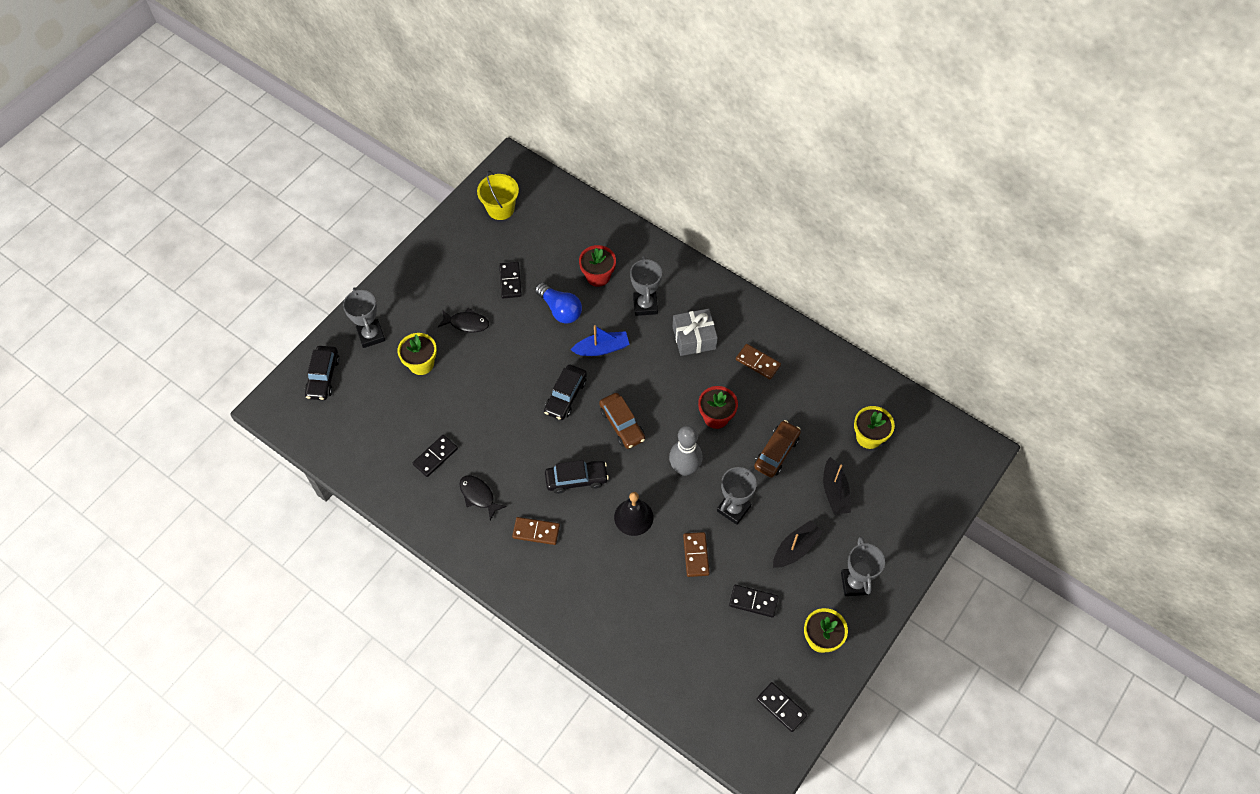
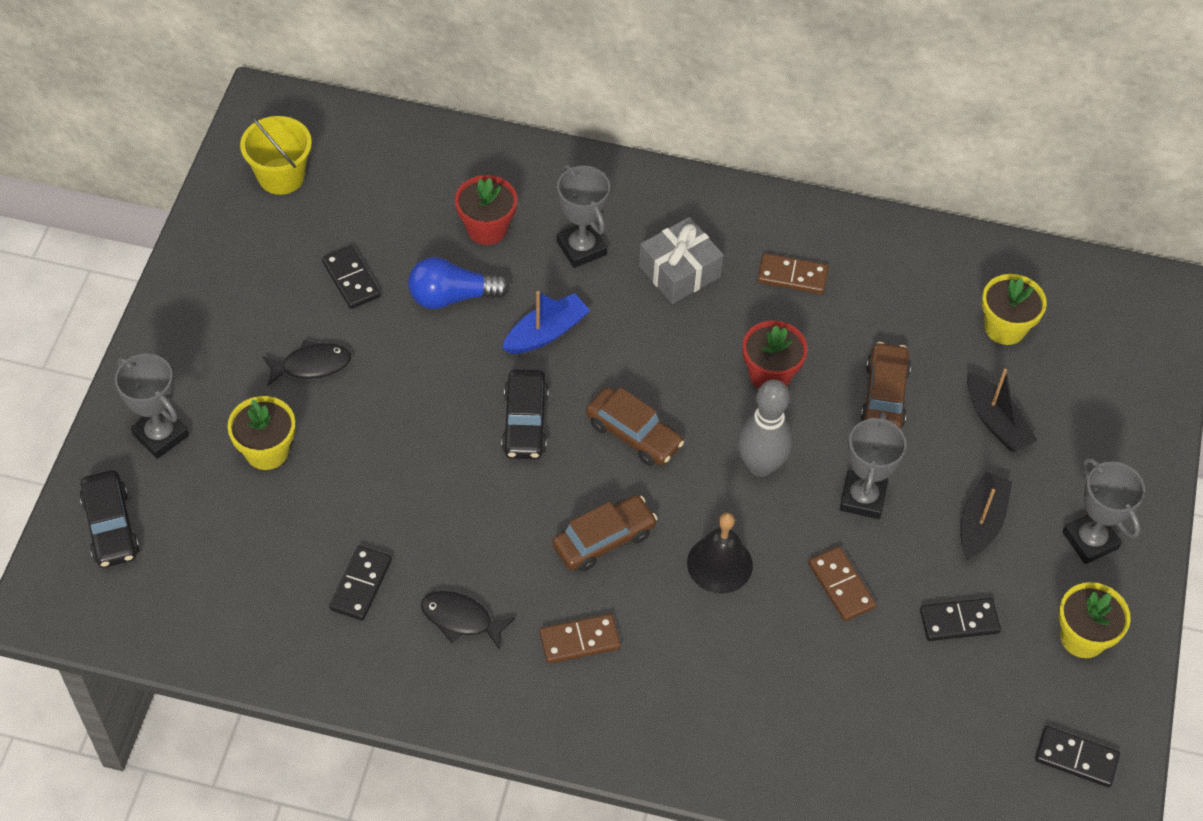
camera: 25 degrees left, 5 degrees down
(560, 309) = (452, 296): blue light bulb -> blue light bulb turned 150 degrees clockwise
(576, 479) = (604, 540): black car -> brown car

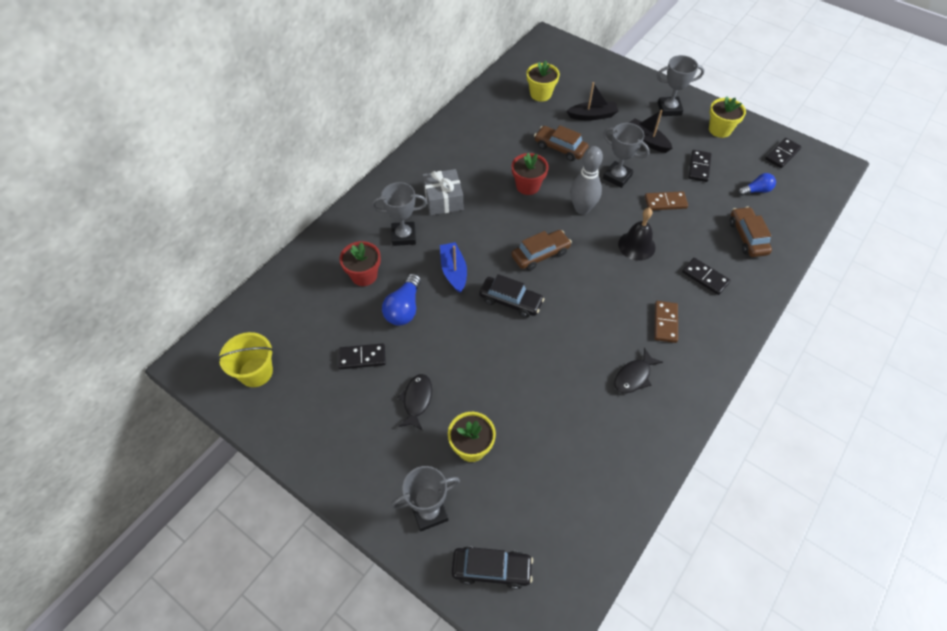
camera: 65 degrees left, 0 degrees up
(361, 585) = (592, 422): black domino -> black domino (705, 277)
(604, 540) = (604, 290): brown car -> brown car (747, 237)
(792, 276) = (471, 156): brown domino -> none
(950, 727) = (756, 190): none -> blue light bulb

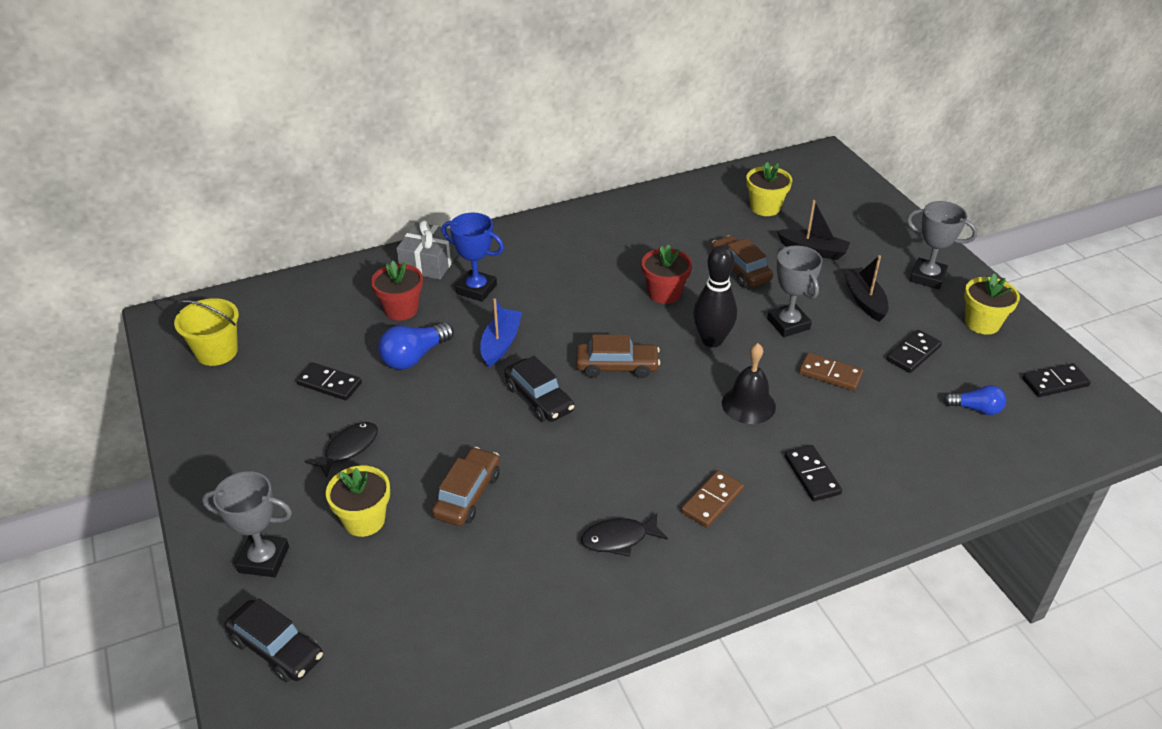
camera: 30 degrees right, 15 degrees down
(403, 236) = (476, 289): grey trophy -> blue trophy
(443, 199) = (552, 271): grey gift -> grey gift (429, 262)
(582, 208) = (712, 340): grey bowling pin -> black bowling pin
(747, 237) = (915, 455): brown car -> brown car (467, 495)

